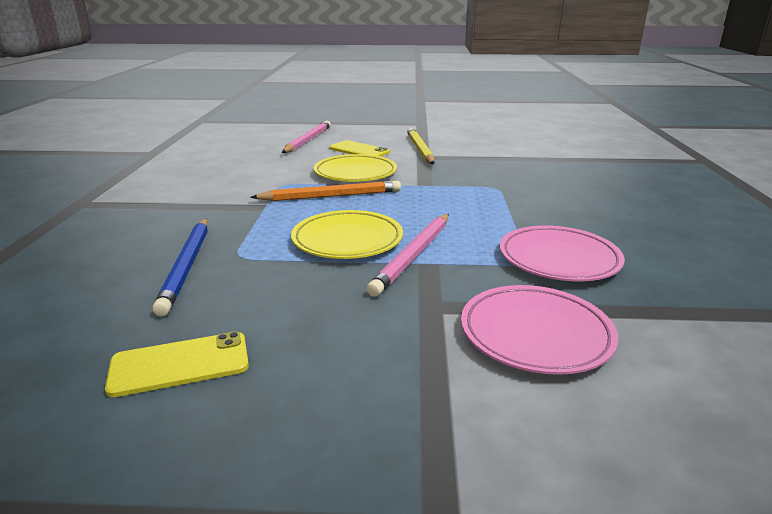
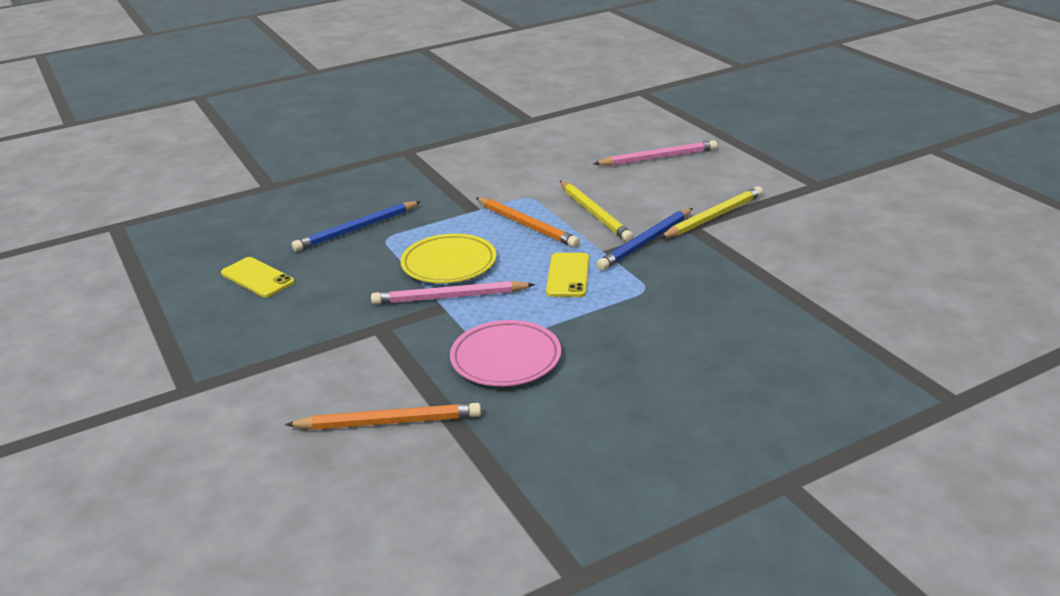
camera: 60 degrees right, 5 degrees up
(355, 173) = (595, 214): yellow plate -> yellow pencil
(359, 150) = (663, 191): yellow phone -> yellow phone (568, 275)
(426, 171) = (645, 242): none -> blue pencil
(535, 334) = (375, 375): pink plate -> none
(647, 350) = (389, 422): none -> orange pencil

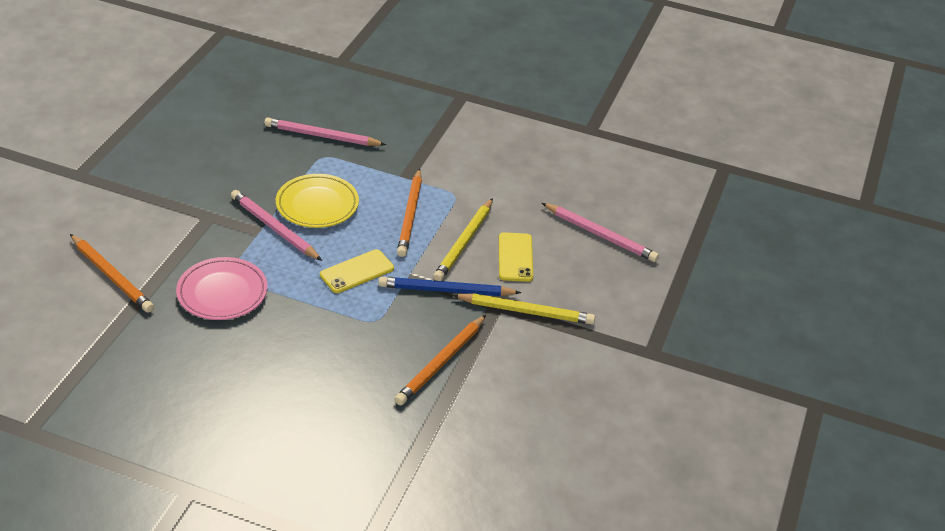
camera: 45 degrees right, 10 degrees up
(257, 278) = (219, 129): yellow phone -> yellow phone (515, 257)
(356, 229) = (322, 136): blue pencil -> pink pencil
(736, 276) = (441, 363): none -> orange pencil

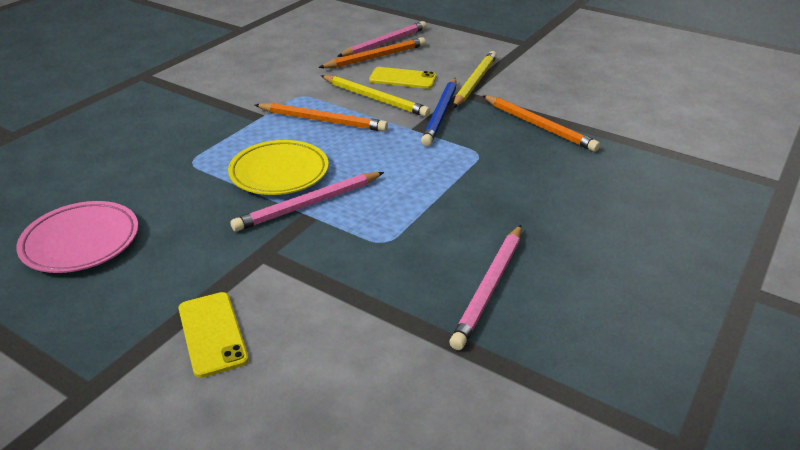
camera: 75 degrees left, 5 degrees down
(112, 276) = (360, 352): orange pencil -> orange pencil (375, 57)
(222, 293) = (417, 250): pink plate -> pink plate (81, 242)
(322, 136) = (151, 160): pink pencil -> pink pencil (489, 288)
(357, 271) = (401, 157): yellow phone -> yellow phone (212, 333)

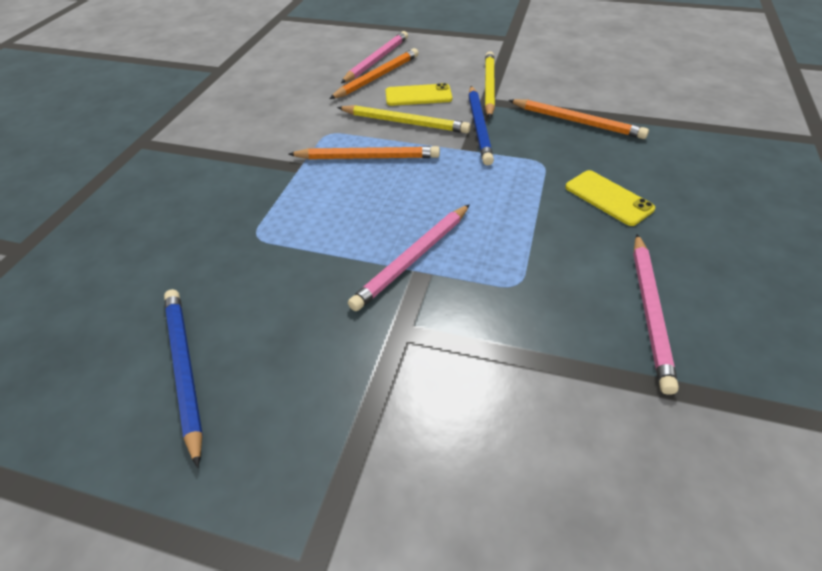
camera: 15 degrees left, 10 degrees up
(81, 242) = (184, 369): pink plate -> blue pencil
(212, 333) = (407, 449): yellow phone -> yellow phone (608, 198)
(279, 172) = (359, 227): yellow plate -> none

